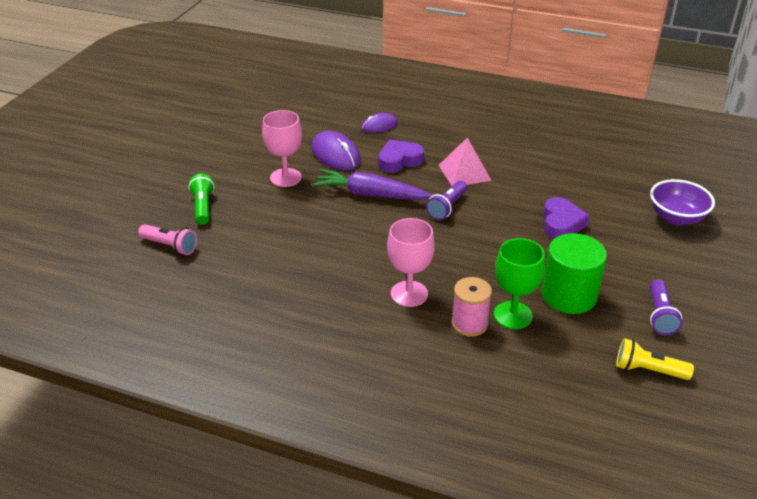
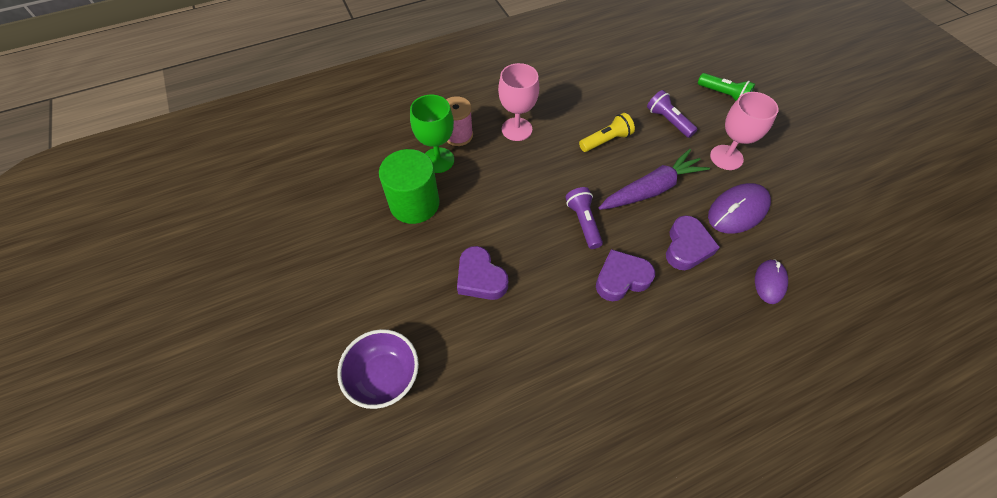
camera: 135 degrees right, 20 degrees up
(170, 246) = (687, 60): pink flashlight -> none
(335, 155) = (737, 210): purple mouse -> purple mouse turned 45 degrees counterclockwise
(464, 172) = (621, 278): pink pyramid -> purple heart
(648, 370) = (320, 180): yellow flashlight -> yellow flashlight (606, 140)
(660, 315) = (336, 233): purple flashlight -> purple flashlight (668, 121)

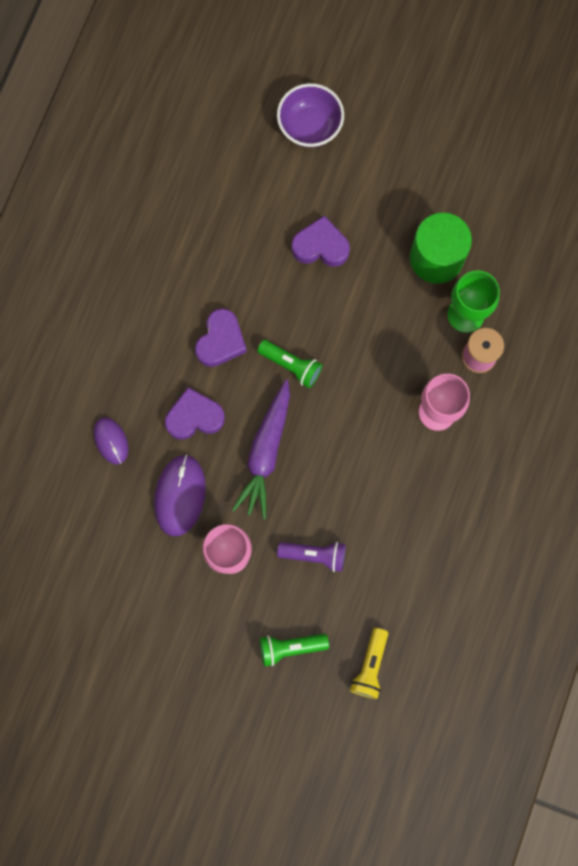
camera: 135 degrees right, 20 degrees up
(583, 222) = (291, 365): purple flashlight -> green flashlight
(606, 140) = (349, 474): yellow flashlight -> yellow flashlight (370, 666)
(686, 247) = (194, 417): purple heart -> purple heart turned 105 degrees clockwise

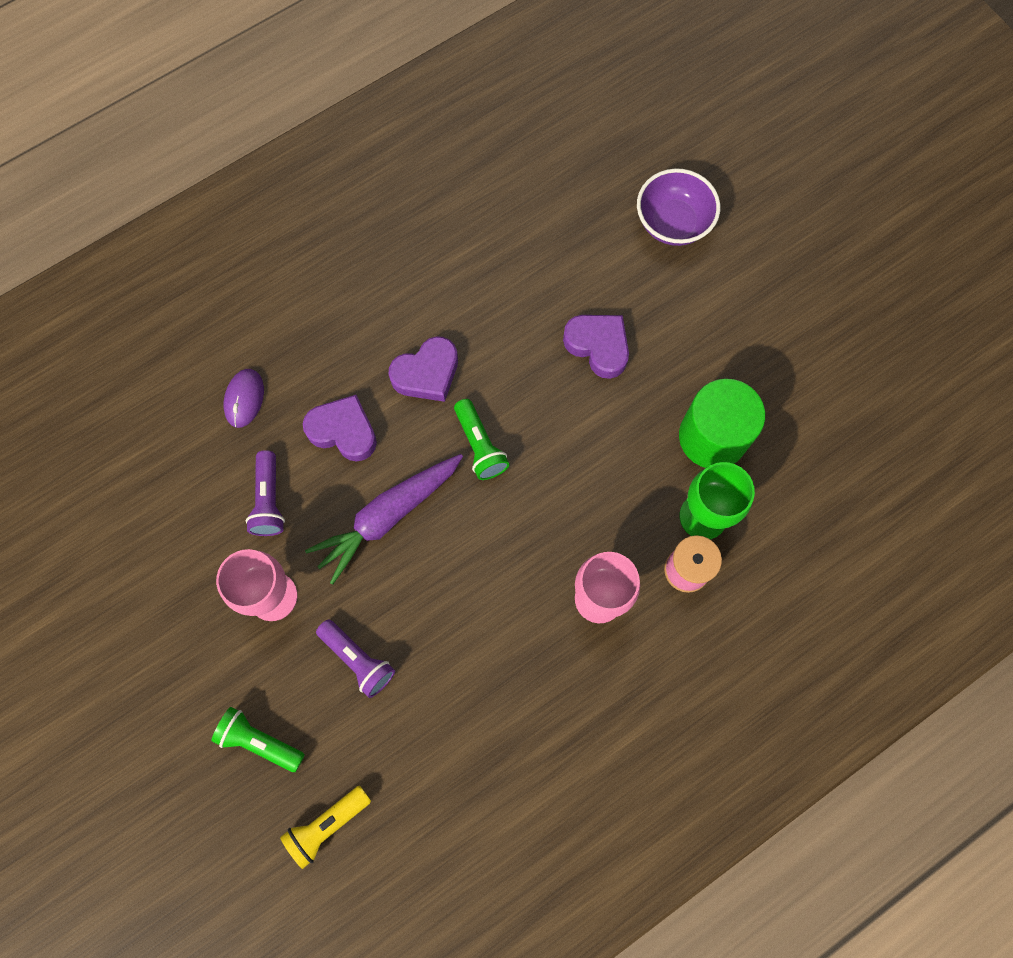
camera: 35 degrees right, 5 degrees down
(180, 495) = (269, 500): purple mouse -> purple flashlight

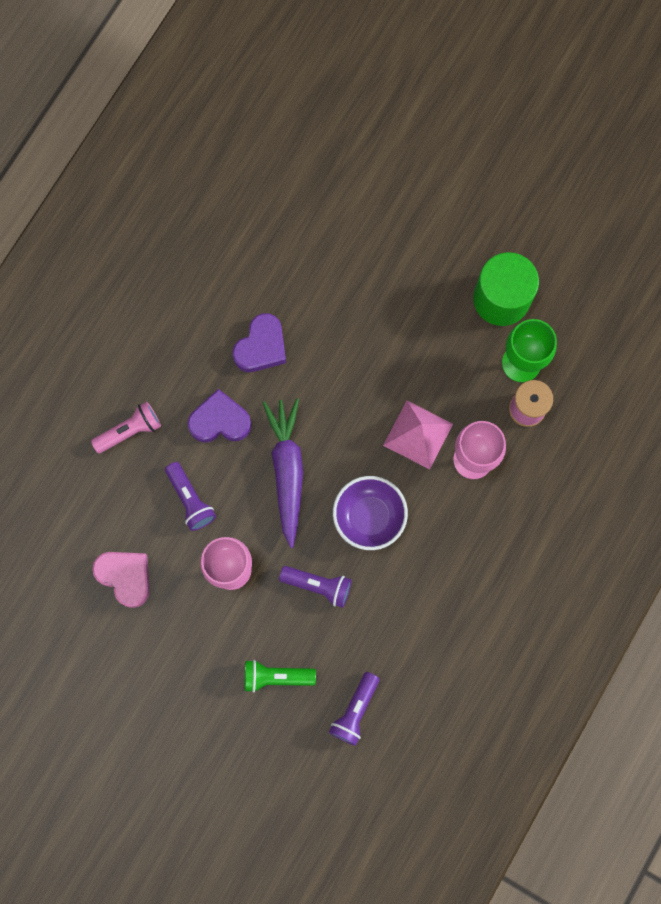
camera: 25 degrees left, 5 degrees up
(157, 551) = (125, 577): none -> pink heart
(244, 399) = (129, 431): purple mouse -> pink flashlight
(327, 825) = (355, 710): yellow flashlight -> purple flashlight
(388, 517) = (287, 471): purple carrot -> purple carrot turned 150 degrees clockwise
(480, 445) = (330, 385): green flashlight -> none
(550, 542) = (418, 434): none -> pink pyramid
(598, 346) = (383, 266): purple heart -> none
(673, 223) = (394, 139): purple bowl -> purple bowl (369, 517)

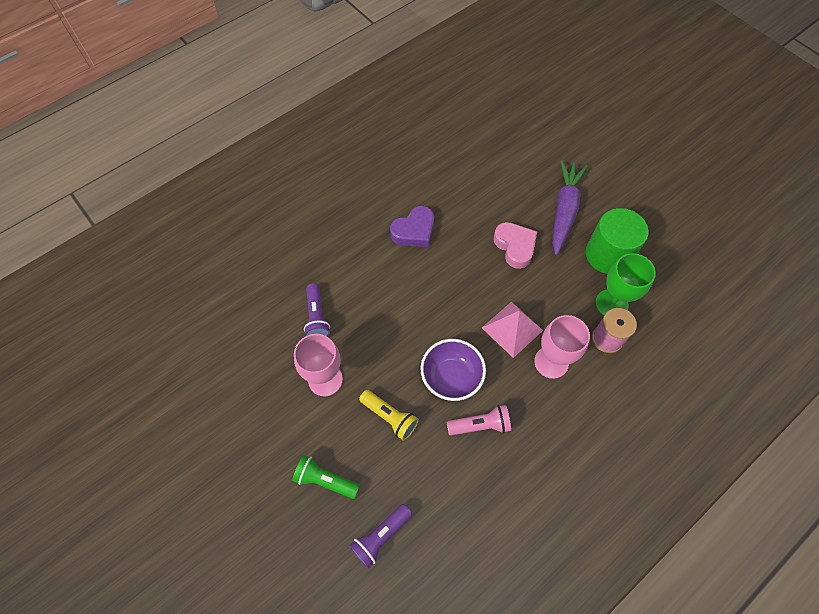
camera: 20 degrees right, 15 degrees down
(125, 577) = (241, 356): pink heart -> pink heart (515, 247)
(129, 431) = (294, 255): pink flashlight -> pink flashlight (480, 425)
(220, 421) = (363, 270): purple heart -> none
(287, 471) = (399, 321): purple carrot -> purple carrot (564, 210)
(318, 585) = (390, 417): purple flashlight -> yellow flashlight

